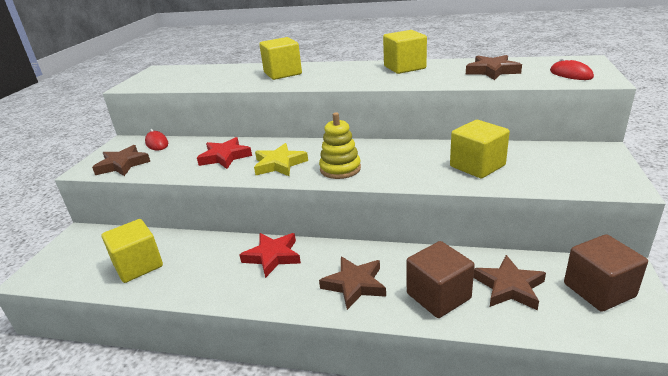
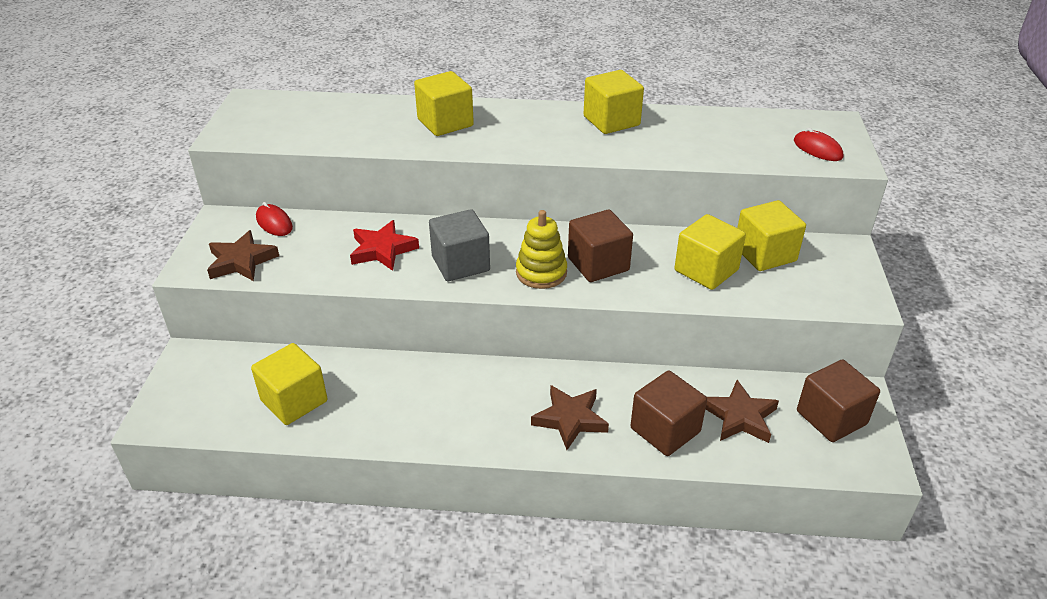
camera: 10 degrees left, 10 degrees up
(272, 256) = (464, 384): red star -> none
(279, 164) = (460, 264): yellow star -> grey cube
(387, 163) = (598, 264): none -> brown cube
(492, 71) = (724, 136): brown star -> none
(529, 155) = (764, 254): none -> yellow cube

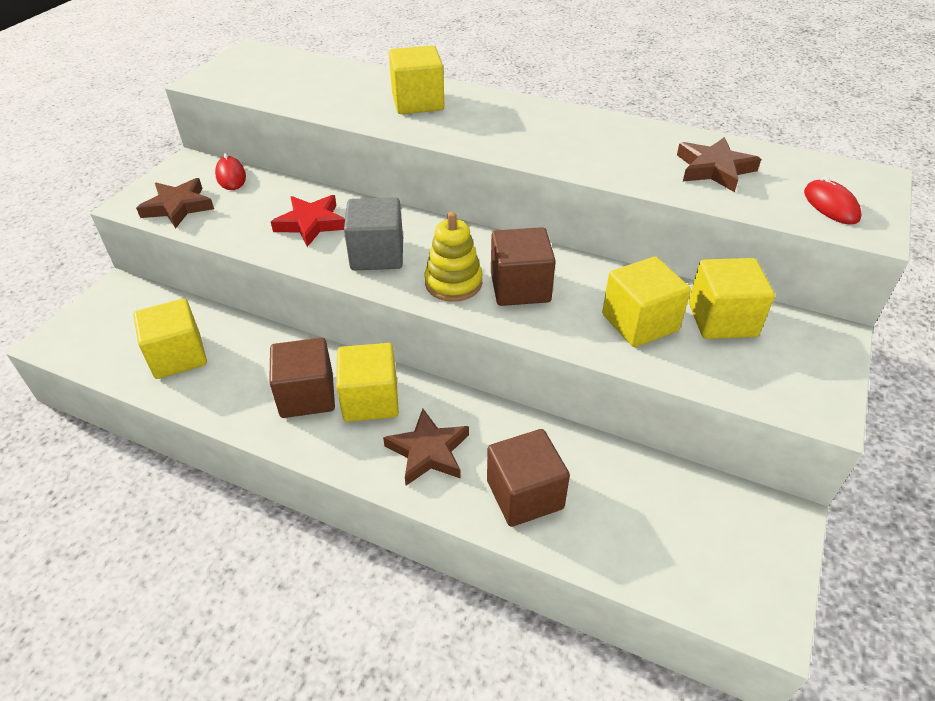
camera: 20 degrees right, 5 degrees up
(611, 121) = (596, 130): yellow cube -> yellow cube (370, 400)
(740, 417) = (620, 504): brown star -> brown star (714, 169)
(831, 418) = (733, 538): brown cube -> brown cube (307, 395)

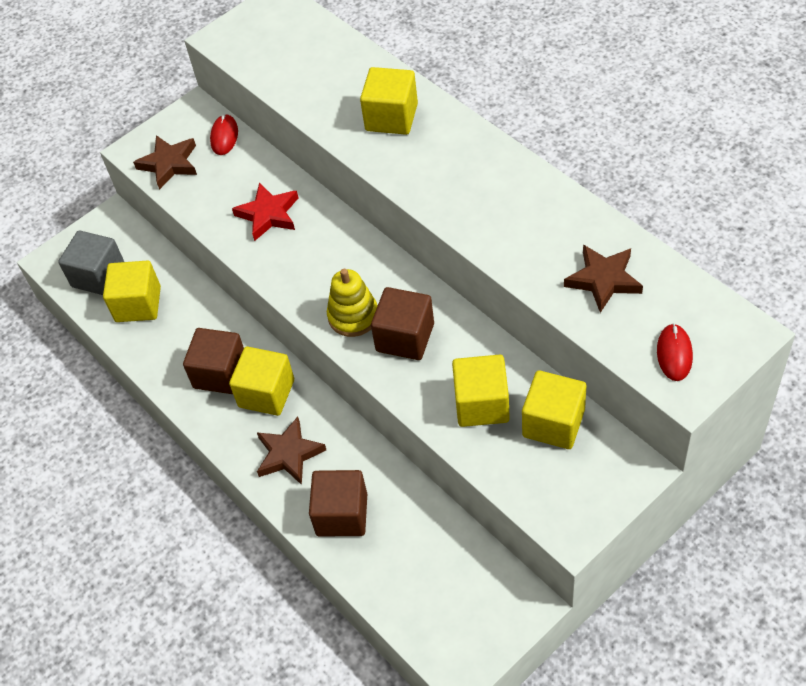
camera: 30 degrees right, 10 degrees up
(377, 255) = (306, 266): grey cube -> grey cube (98, 276)

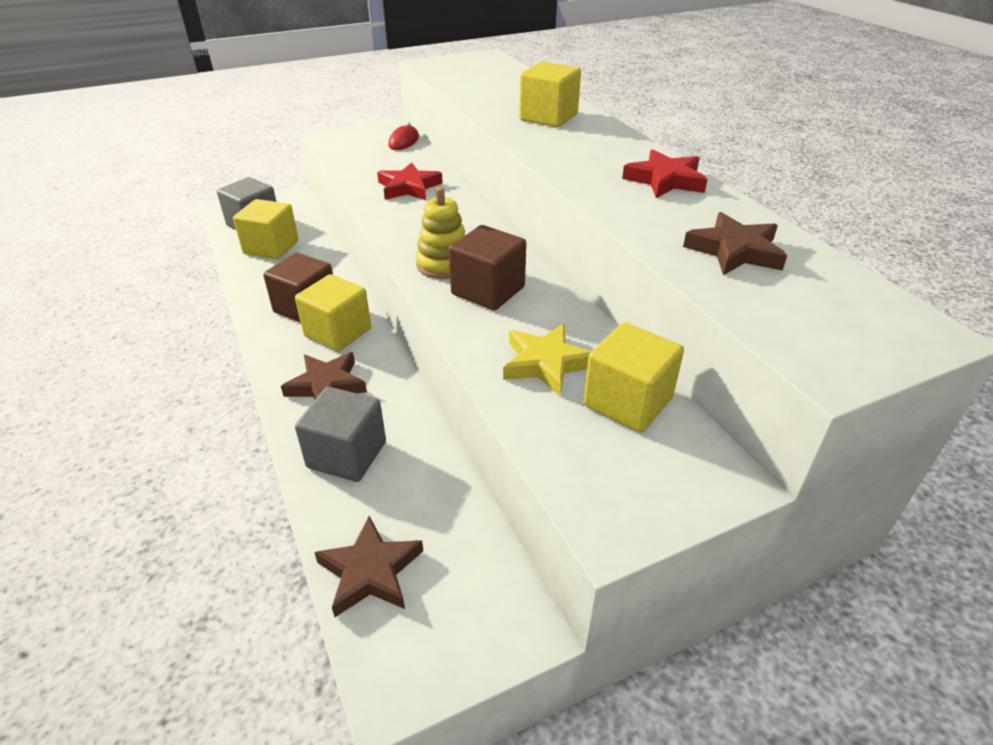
camera: 10 degrees right, 15 degrees down
(169, 164) = (347, 147): brown star -> brown star (370, 571)
(342, 514) = (347, 454): brown cube -> grey cube
(481, 404) = (546, 363): yellow cube -> yellow star
(528, 196) = (665, 180): none -> red star
(674, 354) = (818, 330): red mouse -> none

